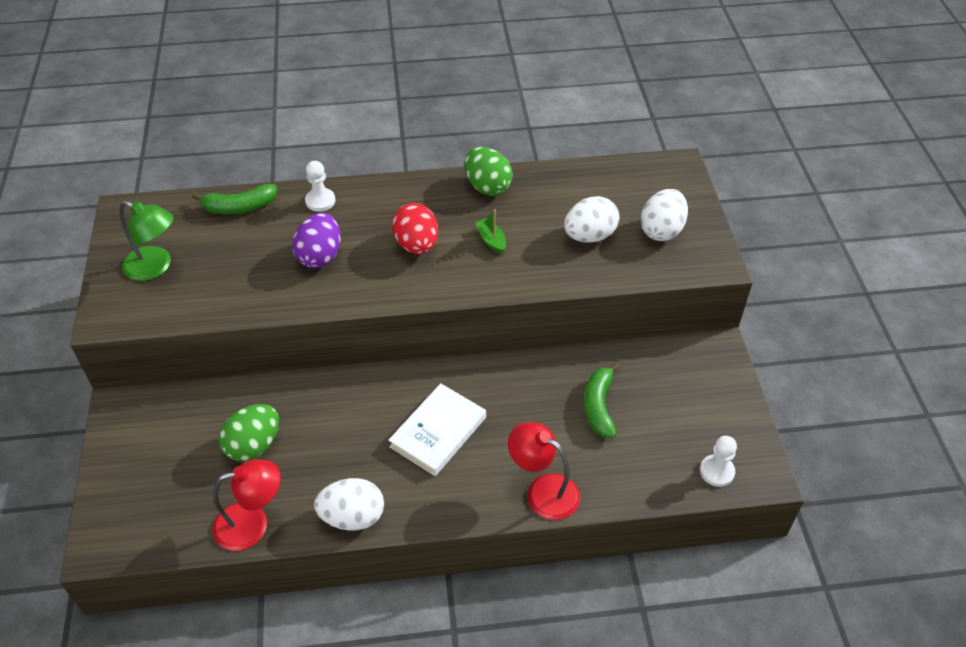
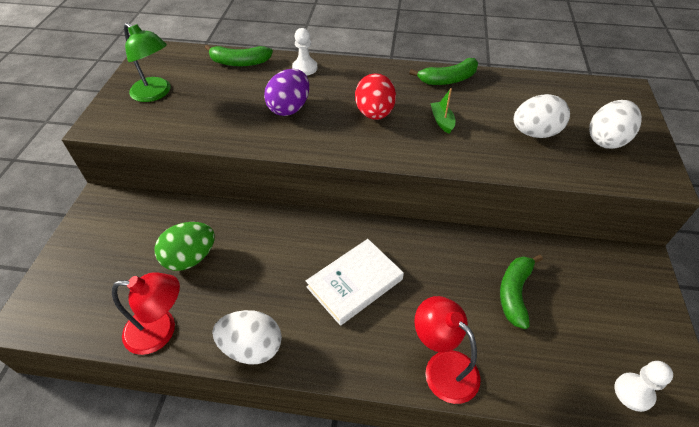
camera: 15 degrees right, 0 degrees up
(487, 186) = (448, 79): green egg -> green banana

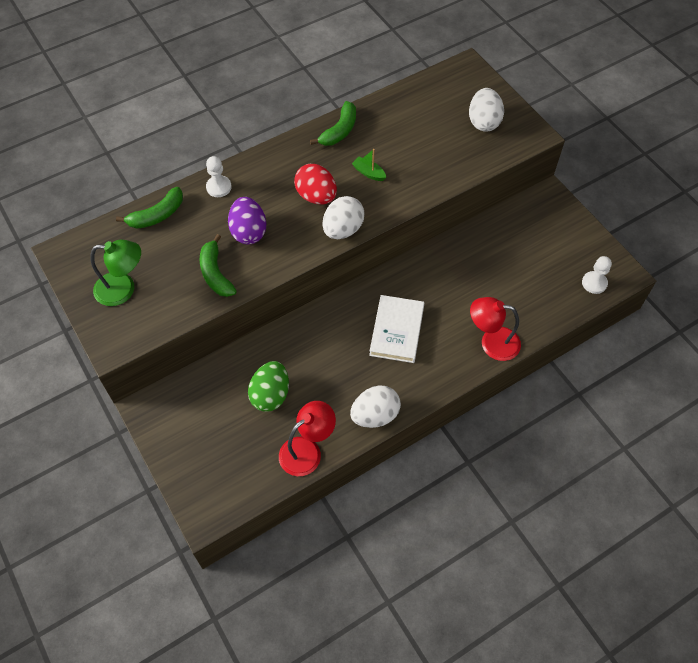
camera: 40 degrees left, 10 degrees up
(514, 293) = (494, 268): green banana -> green banana (216, 273)
(535, 133) = (436, 144): white egg -> white egg (343, 229)

